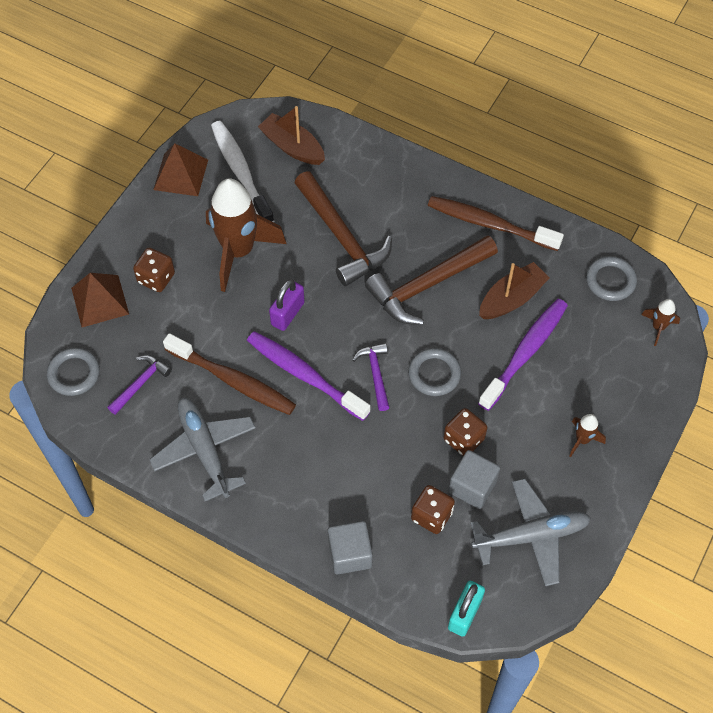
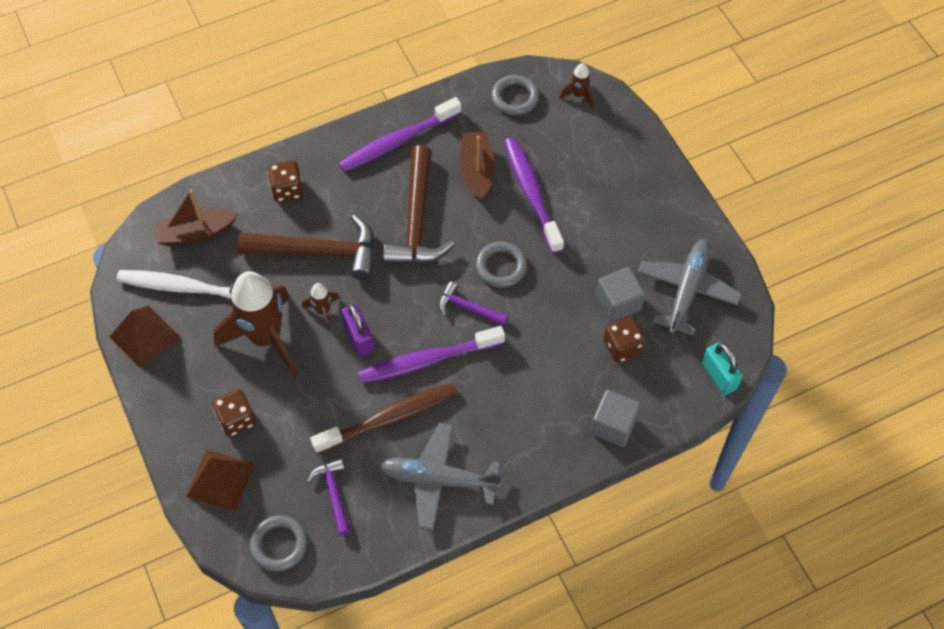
camera: 55 degrees left, 0 degrees up
(463, 439) = (574, 283): brown dice -> brown dice (287, 190)
(489, 224) = (397, 142): brown toothbrush -> purple toothbrush
(582, 440) = (634, 205): brown rocket -> brown rocket (323, 311)

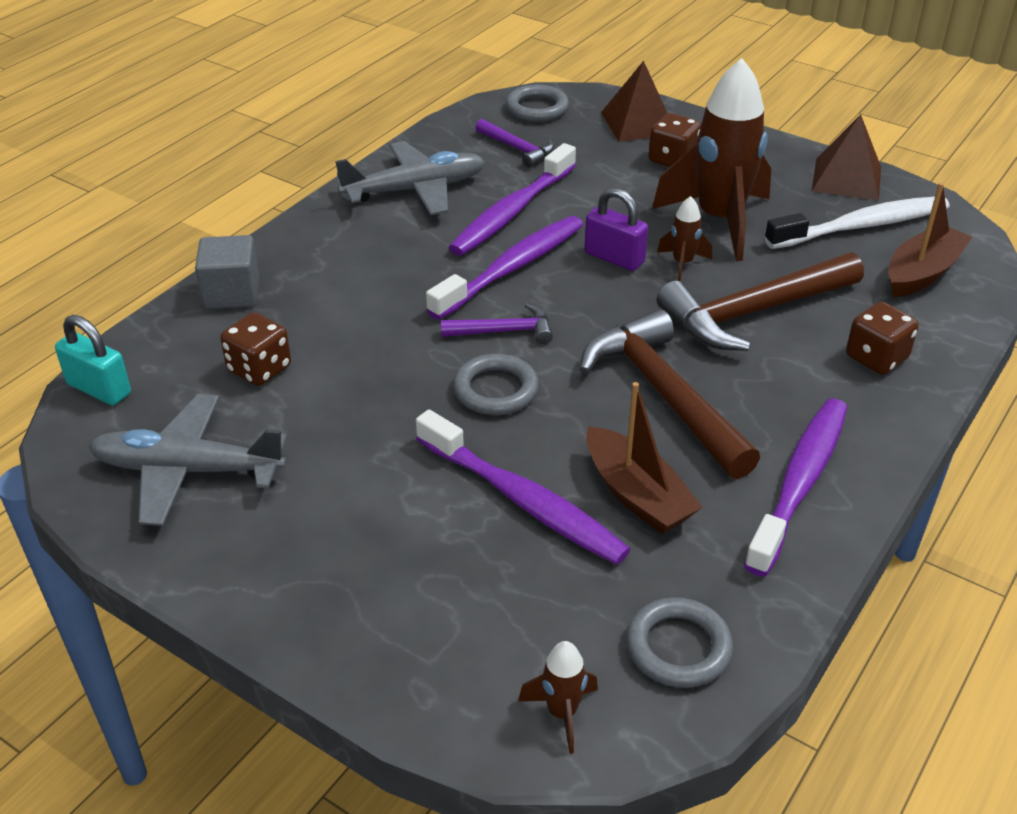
camera: 150 degrees right, 20 degrees down
(389, 418) = (511, 212): brown toothbrush -> purple toothbrush
(618, 303) = (292, 414): grey cube -> none
(687, 290) = (187, 470): grey plane -> grey plane turned 105 degrees clockwise

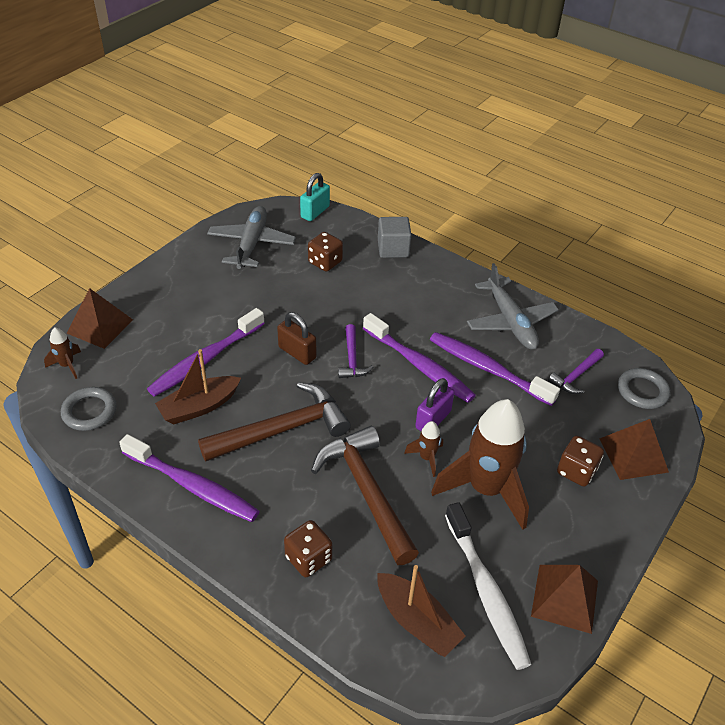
camera: 90 degrees right, 5 degrees up
(439, 680) = (100, 326): none -> brown pyramid
(496, 390) = (297, 352): grey ring -> brown padlock

